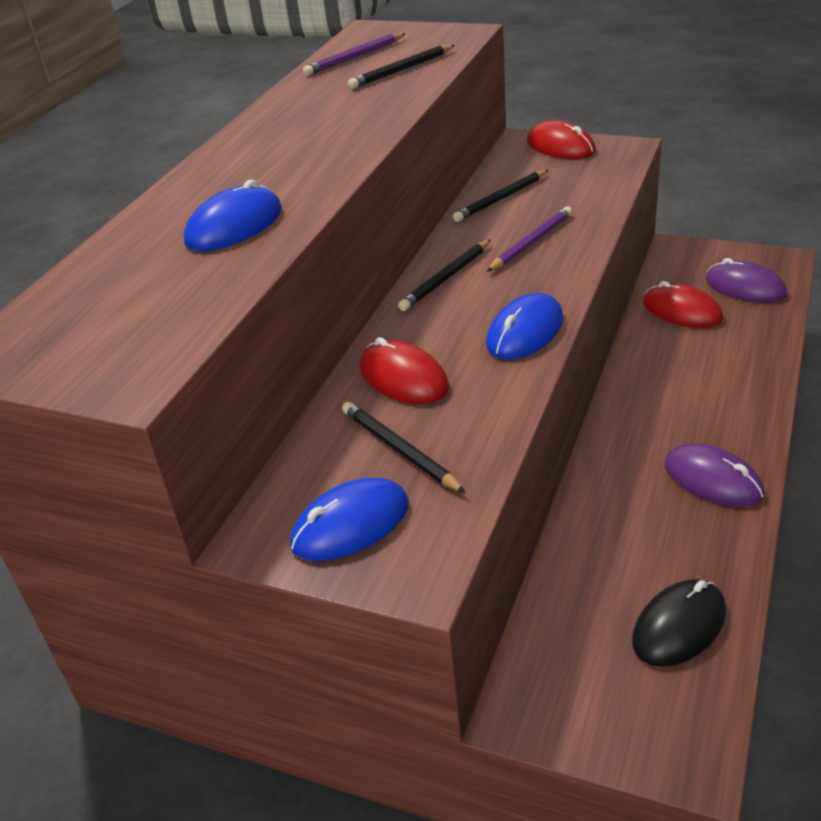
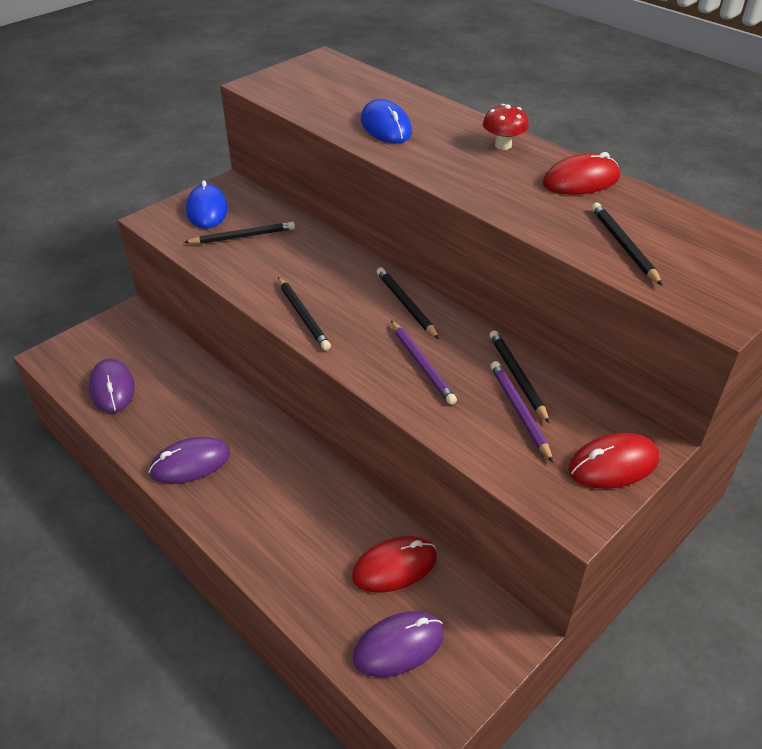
camera: 110 degrees right, 5 degrees up
(242, 151) = (503, 145): none -> red mushroom
(355, 57) = (685, 231): purple pencil -> purple pencil (519, 411)
(403, 378) = (304, 254): red mouse -> red mouse (581, 180)
(525, 332) = (303, 315): blue mouse -> black pencil
(679, 626) = (112, 388): black mouse -> purple mouse

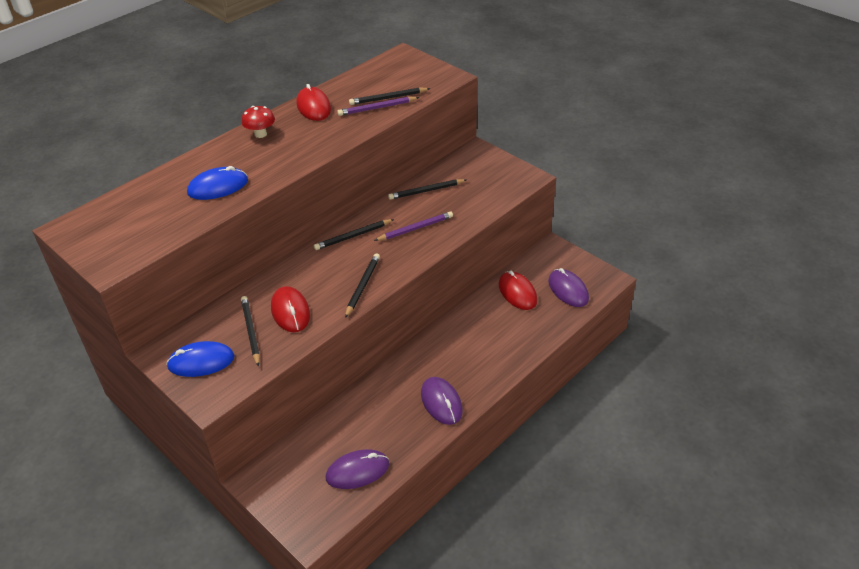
camera: 90 degrees left, 0 degrees up
(303, 315) = (362, 286): black pencil -> black pencil turned 45 degrees counterclockwise
(519, 411) = (455, 191): purple pencil -> purple pencil (377, 108)
(613, 464) = (492, 163): red mouse -> red mouse (290, 311)

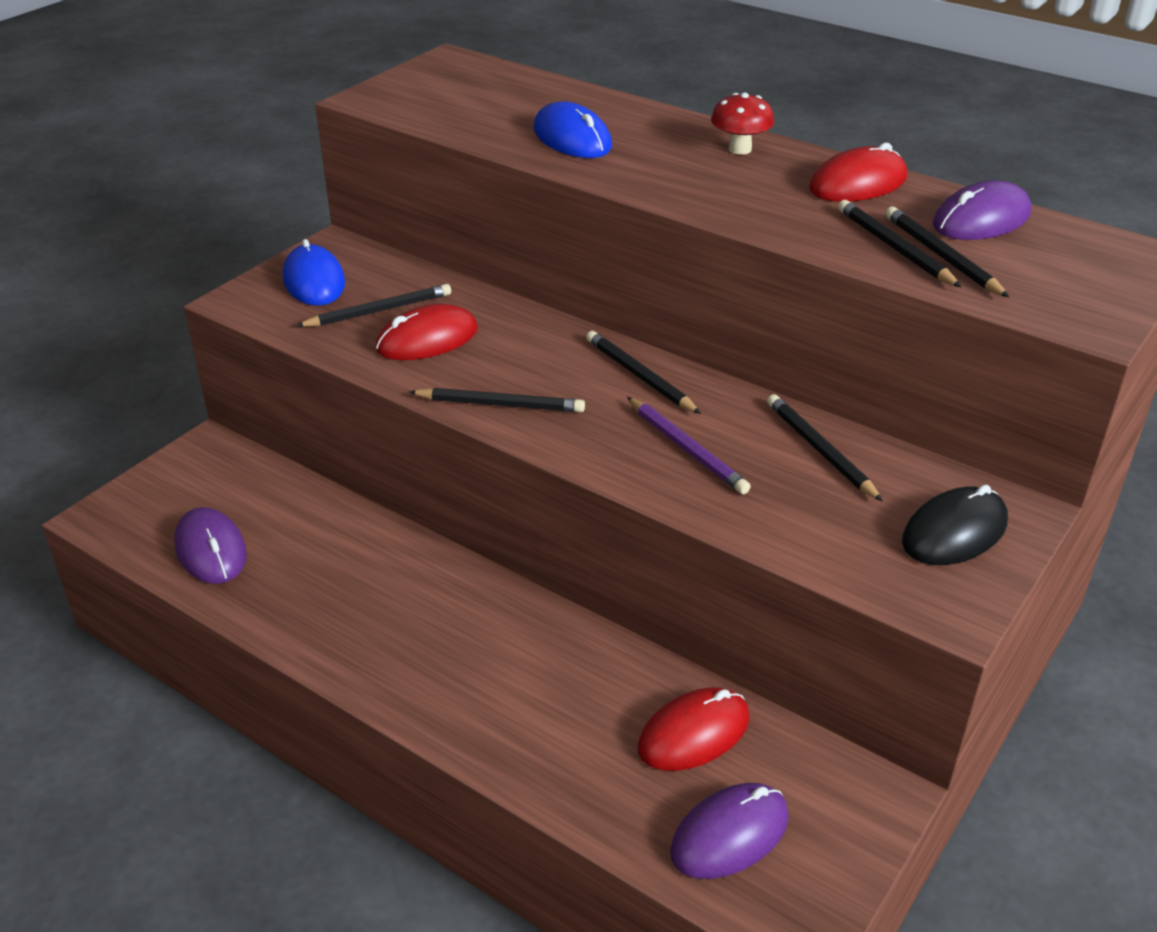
camera: 80 degrees right, 5 degrees down
(377, 108) = (894, 248): purple pencil -> black pencil
(441, 402) = (359, 637): purple mouse -> purple mouse (981, 219)
(485, 167) = (954, 532): none -> black mouse

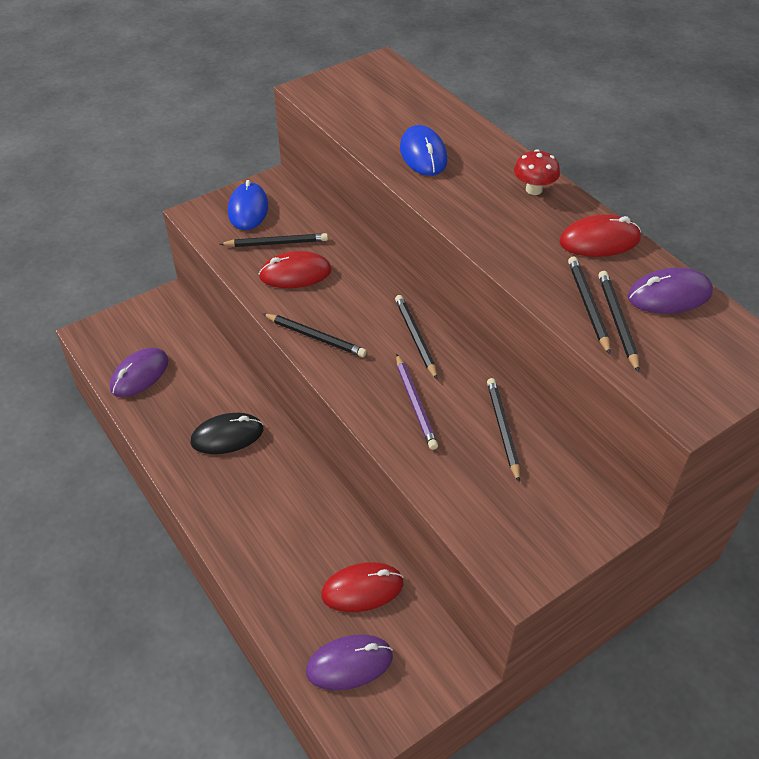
camera: 20 degrees right, 10 degrees up
(211, 550) = (139, 374): purple mouse -> purple mouse turned 45 degrees clockwise
(954, 532) = (556, 519): black mouse -> black mouse (227, 436)

